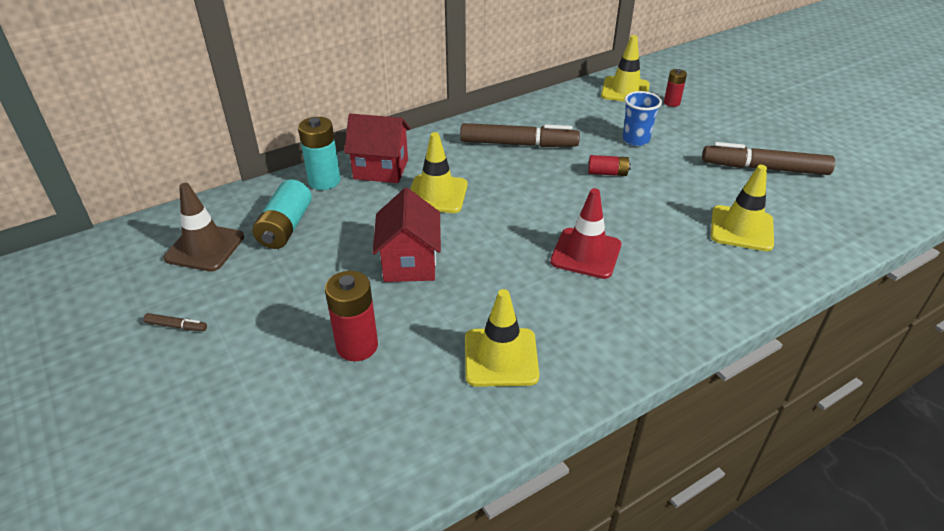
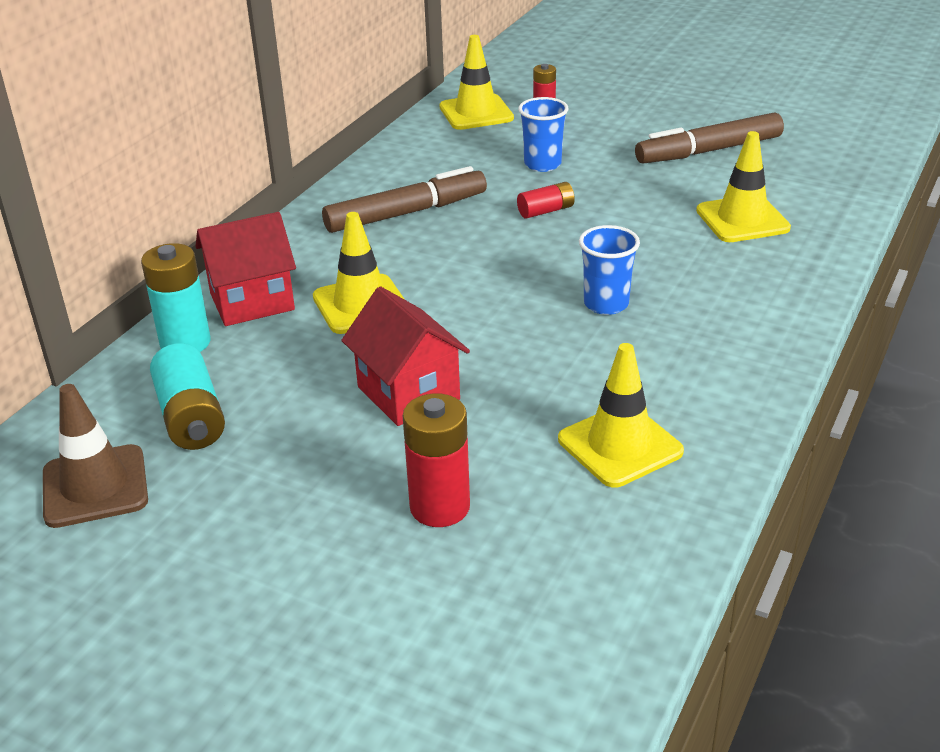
camera: 30 degrees left, 5 degrees down
(176, 326) = (163, 592): brown marker -> none
(586, 253) = (606, 304): red traffic cone -> blue cup

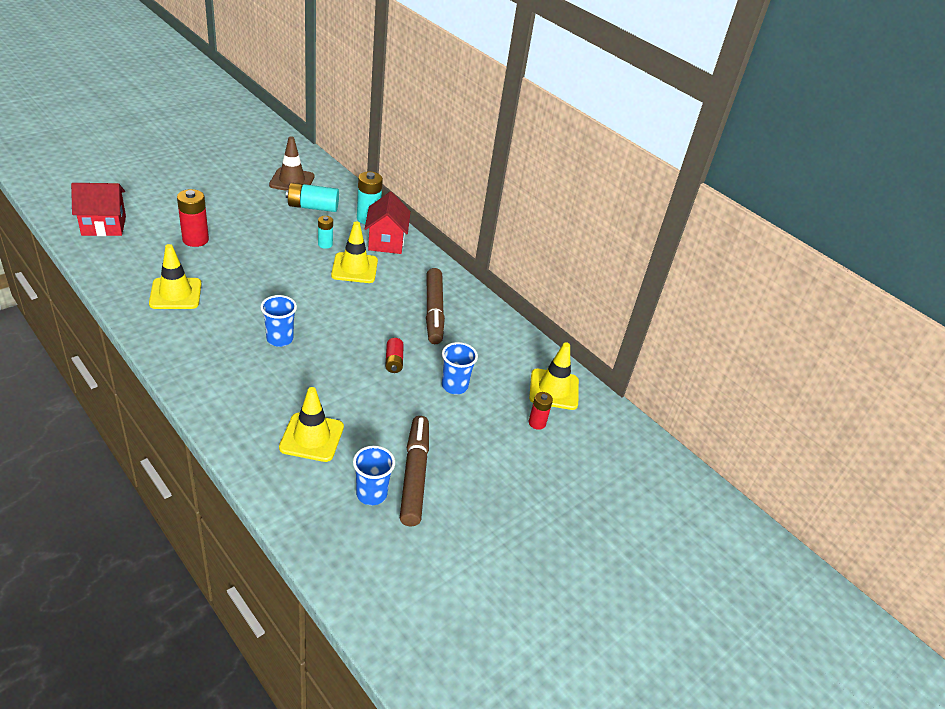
camera: 105 degrees right, 5 degrees up
(315, 356) = (325, 244): none -> turquoise battery
(408, 393) = (273, 257): red house -> red house (104, 226)
(766, 164) = (371, 494): none -> blue cup

